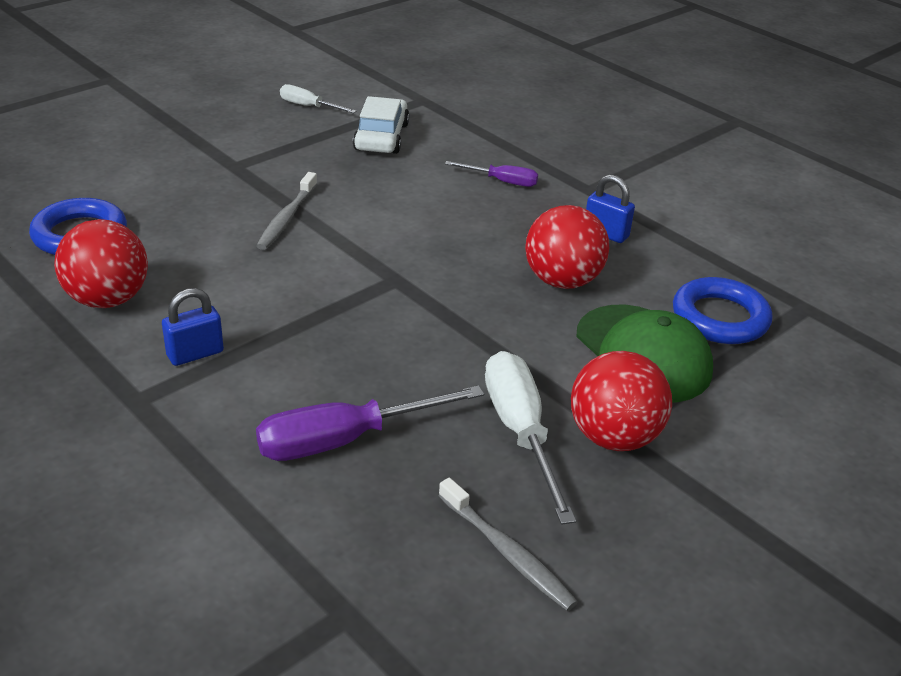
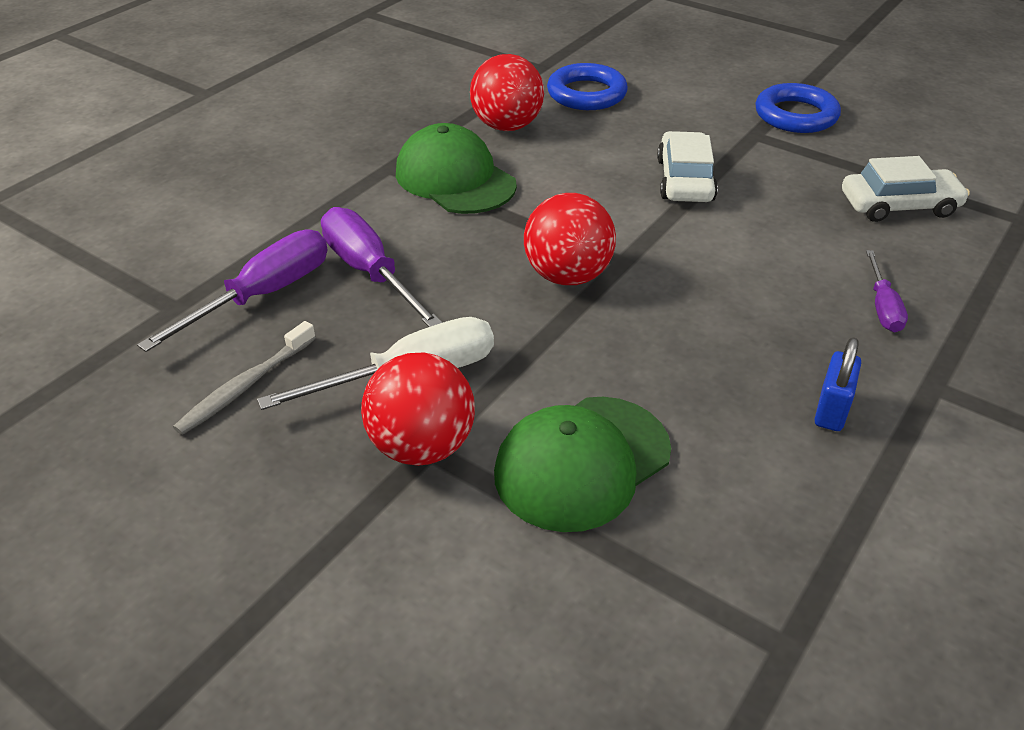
camera: 80 degrees right, 5 degrees up
(195, 354) = (455, 179): blue padlock -> green cap
(287, 218) = (685, 180): grey toothbrush -> white car
(309, 106) = (916, 150): white screwdriver -> none
(352, 530) = (263, 295): none -> purple screwdriver
(562, 281) = (694, 380): red ball -> red ball (567, 276)
(720, 318) = (699, 538): blue ring -> blue ring (796, 115)

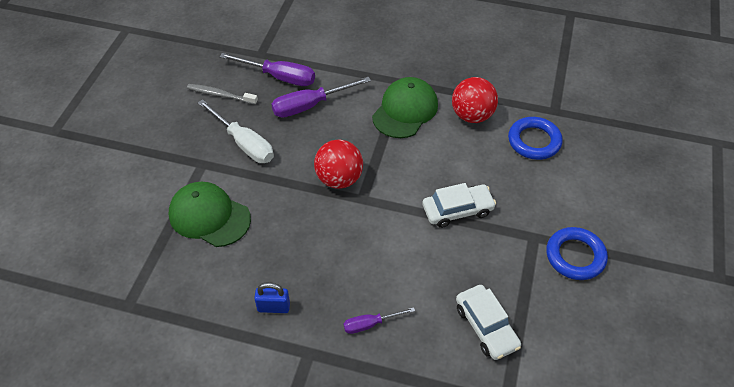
camera: 70 degrees right, 10 degrees up
(370, 272) = (310, 105): purple screwdriver -> purple screwdriver turned 150 degrees counterclockwise
(422, 446) = (203, 161): red ball -> none

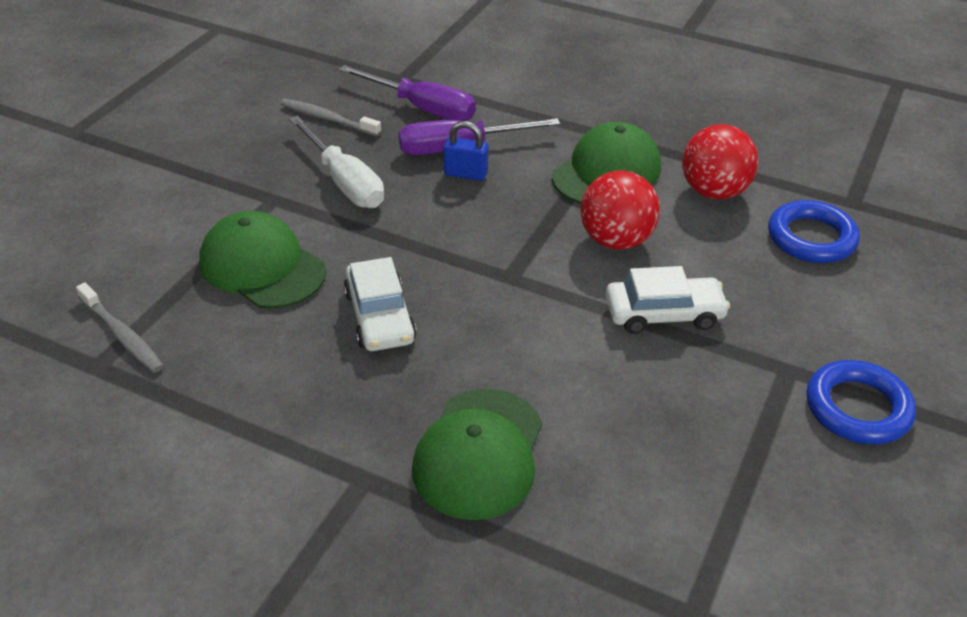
camera: 10 degrees right, 10 degrees down
(137, 281) = (122, 335): none -> grey toothbrush
(273, 307) = (325, 404): blue padlock -> blue padlock (465, 174)
(339, 179) = (480, 246): red ball -> red ball (616, 240)
(370, 324) = (479, 453): purple screwdriver -> green cap
(486, 327) = (679, 489): white car -> white car (379, 317)

